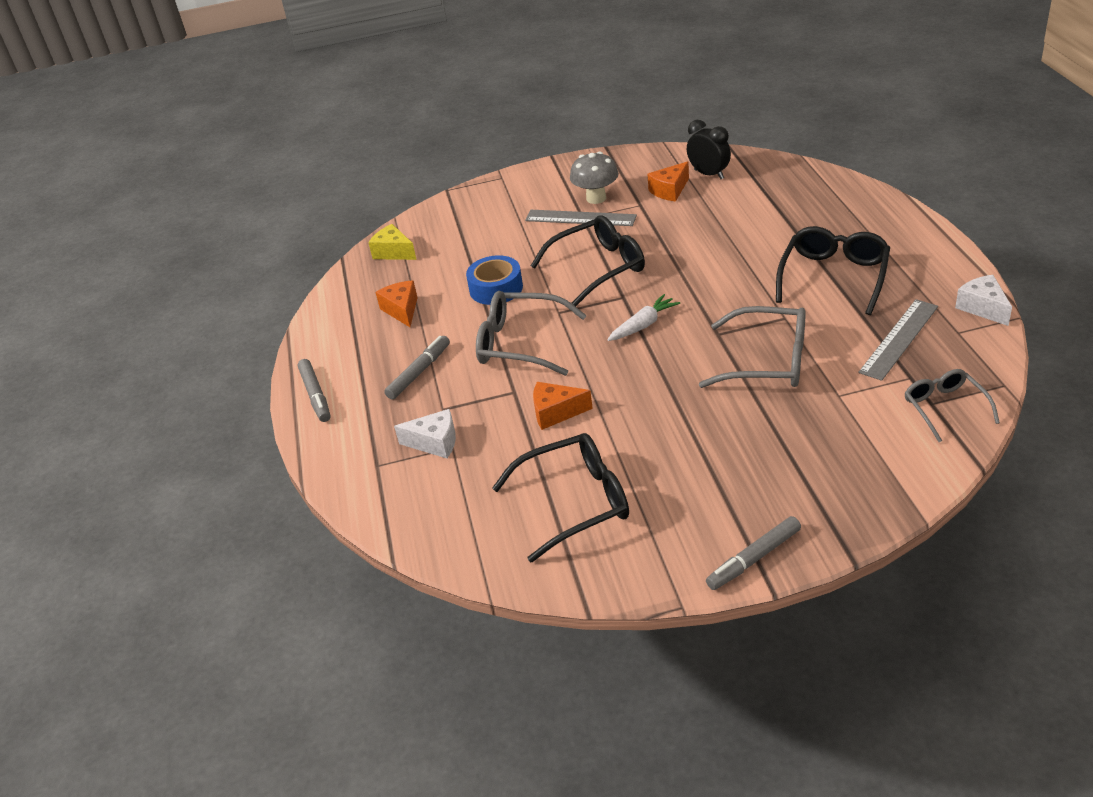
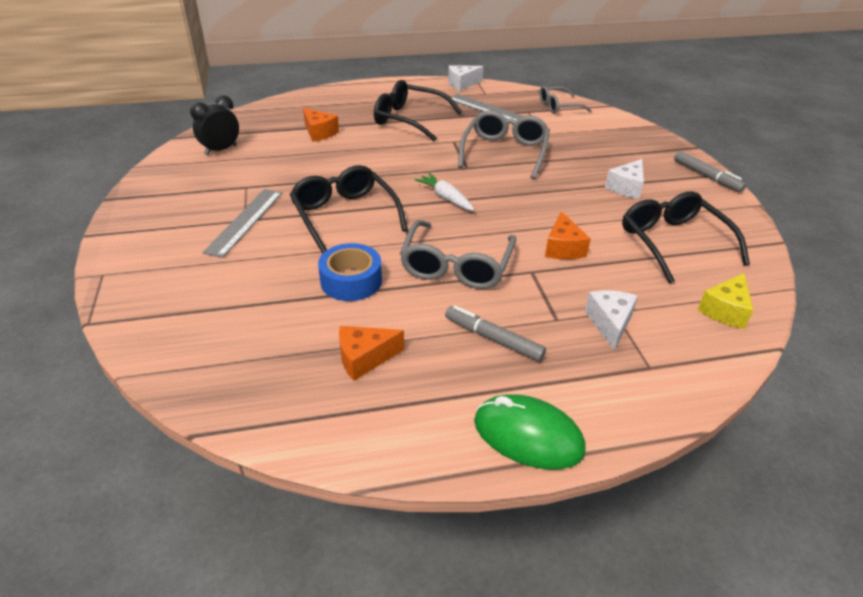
camera: 95 degrees left, 0 degrees up
(316, 395) = (528, 436): grey marker -> green mouse
(394, 252) = (219, 373): yellow cheese -> yellow cheese (725, 310)
(596, 198) = (212, 210): grey mushroom -> none
(670, 190) = (233, 170): orange cheese -> orange cheese (319, 133)
(700, 470) = (626, 187): none -> white cheese

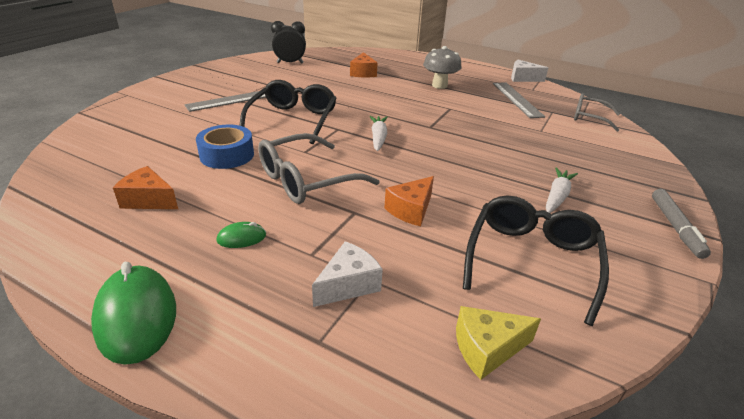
camera: 40 degrees right, 5 degrees down
(409, 119) = (439, 85): black glasses -> grey mushroom
(493, 339) = (241, 238): grey marker -> green mouse
(504, 152) = (480, 129): grey glasses -> none
(626, 187) = (557, 196): white cheese -> white carrot

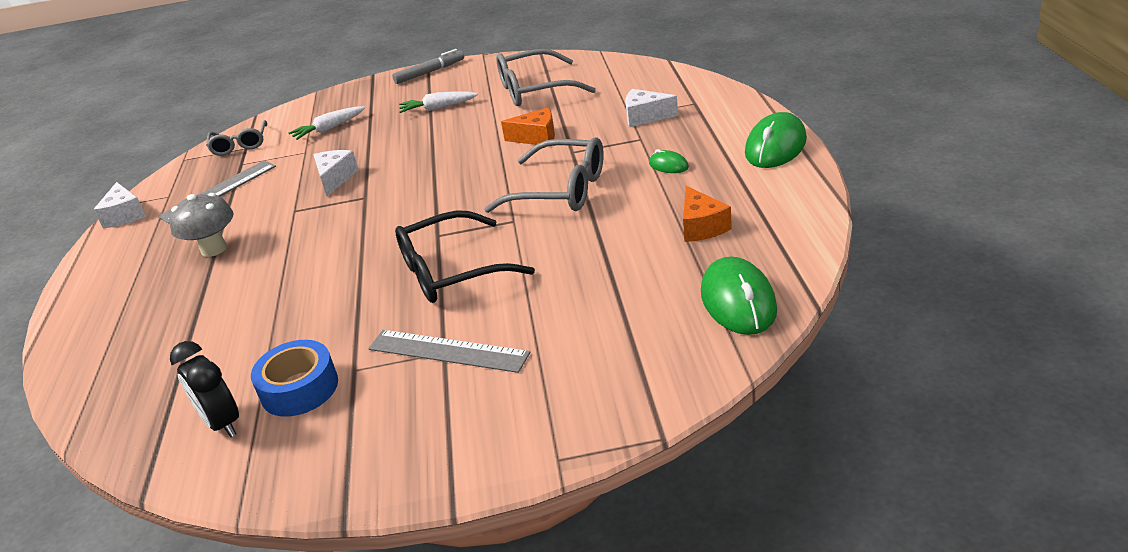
camera: 120 degrees left, 0 degrees up
(76, 168) = (738, 301): none -> green mouse
(227, 155) = (582, 249): blue tape -> blue tape (299, 388)
(363, 73) = (213, 326): orange cheese -> none
(378, 138) = (430, 206): white carrot -> white carrot (329, 129)
(475, 127) = (335, 179): none -> white cheese
(487, 349) = (627, 74): yellow cheese -> none
(531, 260) = (535, 90): black glasses -> grey glasses

